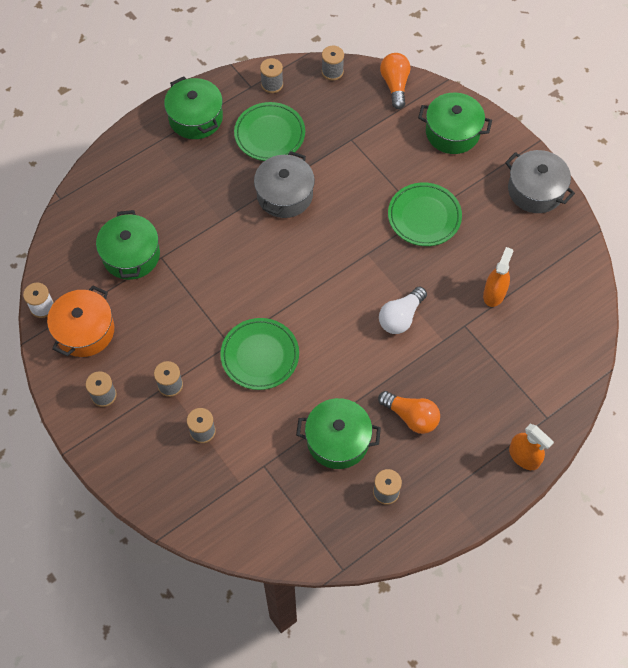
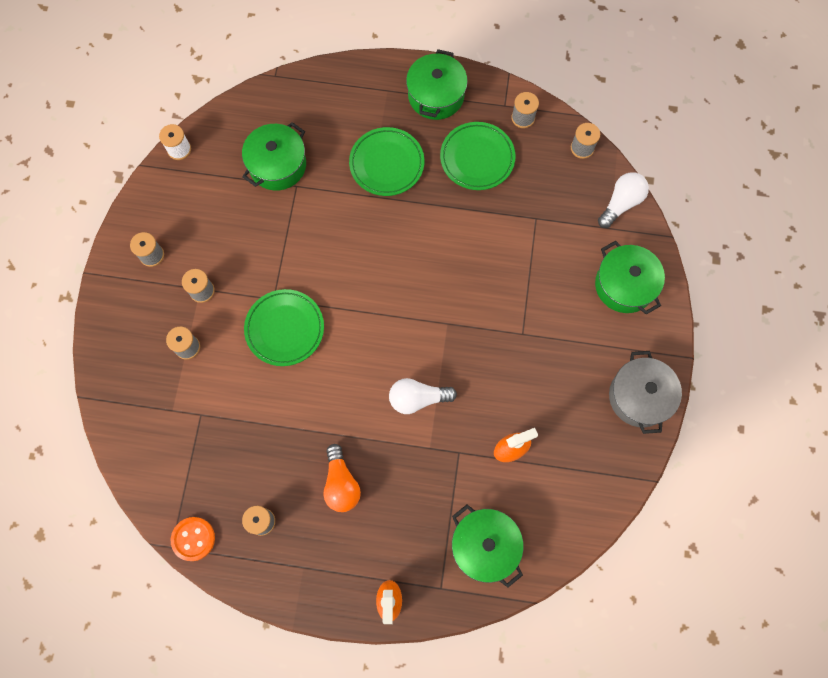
camera: 45 degrees right, 10 degrees up
(85, 331) = (188, 194): orange pot -> none
(284, 195) = (436, 218): grey pot -> none
(338, 440) = (270, 448): green pot -> green pot (484, 546)
(352, 549) = (193, 539): none -> orange button
(395, 85) = (621, 203): orange light bulb -> white light bulb
(424, 217) = (524, 335): green plate -> green plate (386, 164)

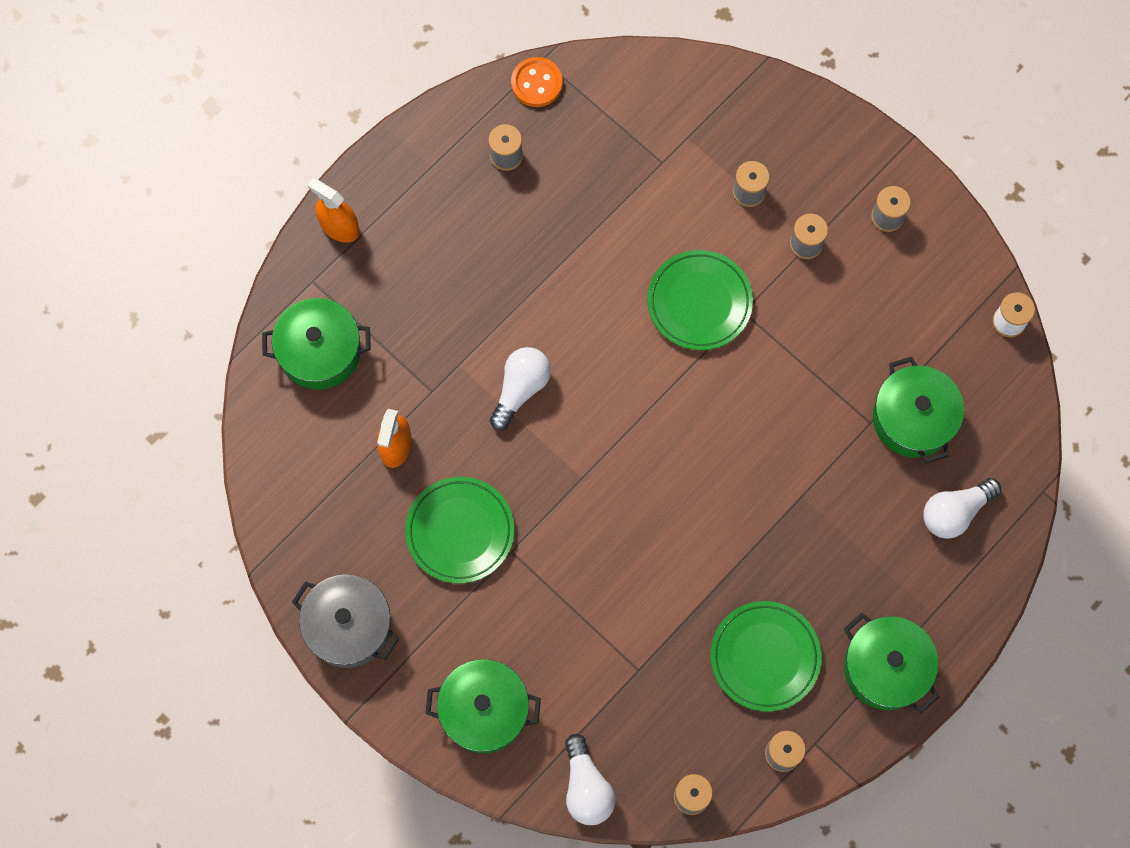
camera: 125 degrees right, 0 degrees up
(319, 112) = (955, 512): none -> white light bulb
(341, 483) = (488, 254): orange light bulb -> none
(386, 164) = (830, 545): green plate -> green plate (460, 531)

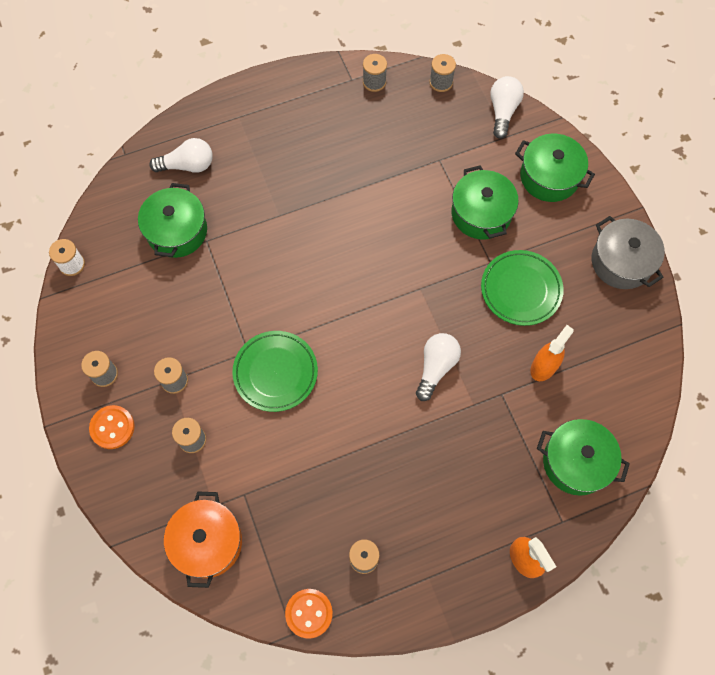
camera: 155 degrees left, 5 degrees down
(520, 389) = (436, 367): white light bulb -> white light bulb turned 150 degrees clockwise
(674, 102) = (207, 542): none -> orange pot
(765, 657) = (356, 135): green plate -> none
(841, 166) = (112, 427): none -> orange button
(885, 668) = (285, 100): green pot -> green pot (481, 213)

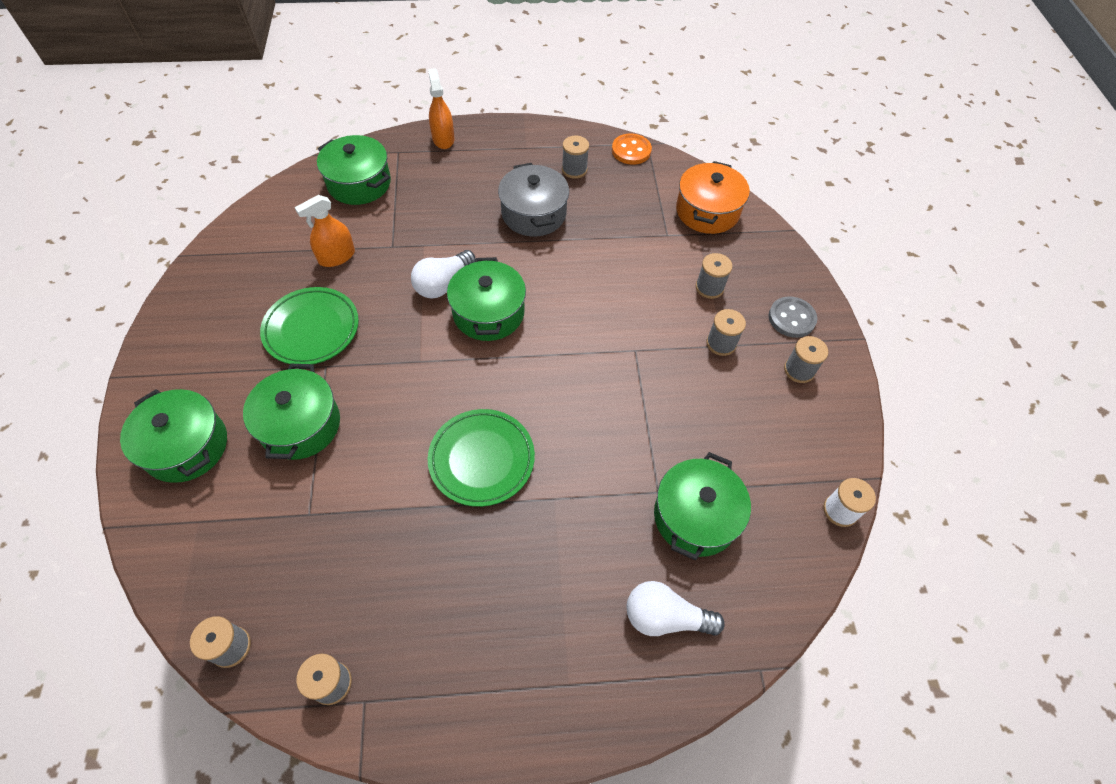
camera: 165 degrees left, 10 degrees down
(112, 427) = (791, 318): orange button -> grey button
(275, 372) = (610, 322): green plate -> green plate (482, 459)
(383, 350) = (488, 313): none -> green pot
(503, 111) = (176, 563): white light bulb -> none
(621, 262) = (184, 326): grey pot -> grey pot (534, 214)

